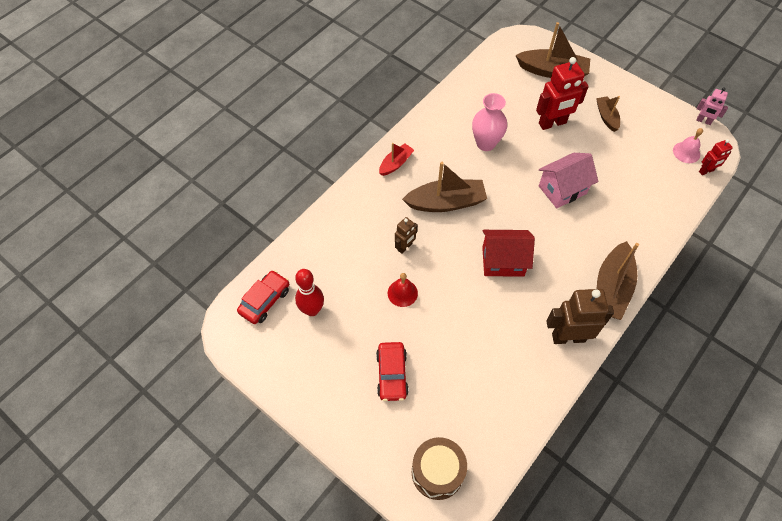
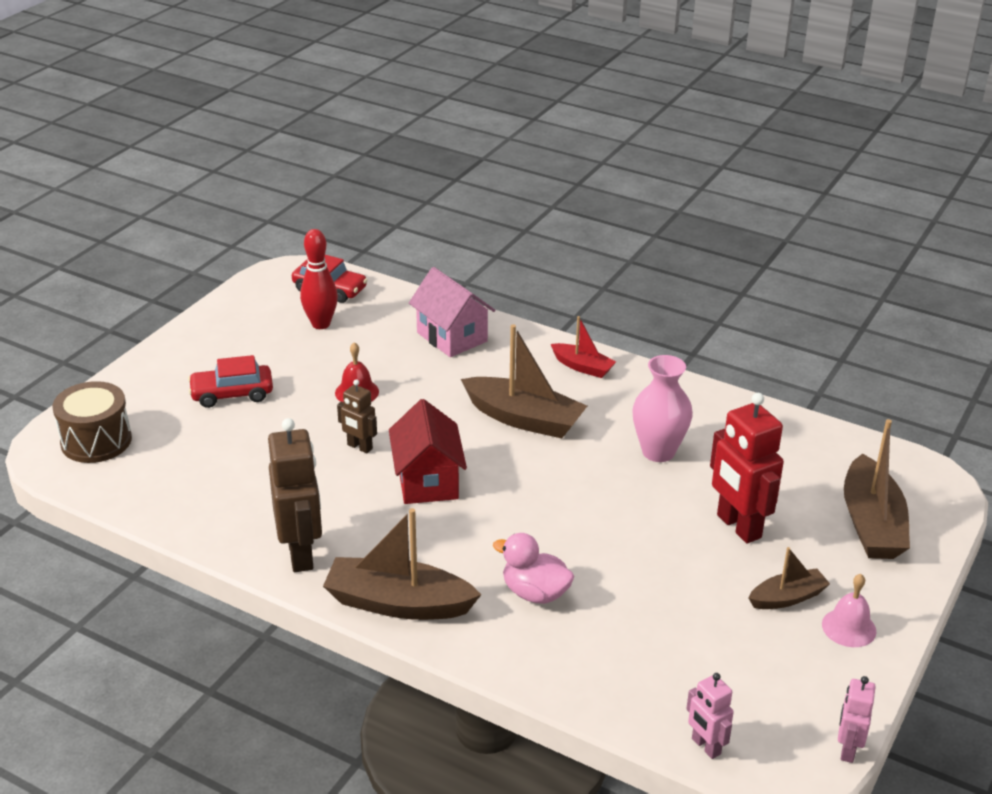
camera: 80 degrees right, 25 degrees down
(405, 247) = (433, 388): brown robot -> brown robot (359, 447)
(446, 202) = (523, 419): brown boat -> brown boat turned 45 degrees counterclockwise
(562, 189) = (589, 542): pink house -> pink house (452, 337)
(603, 221) = (535, 593): none -> pink duck
(686, 152) = (745, 716): pink bell -> pink bell (849, 627)
(706, 171) = (705, 746): red robot -> pink robot

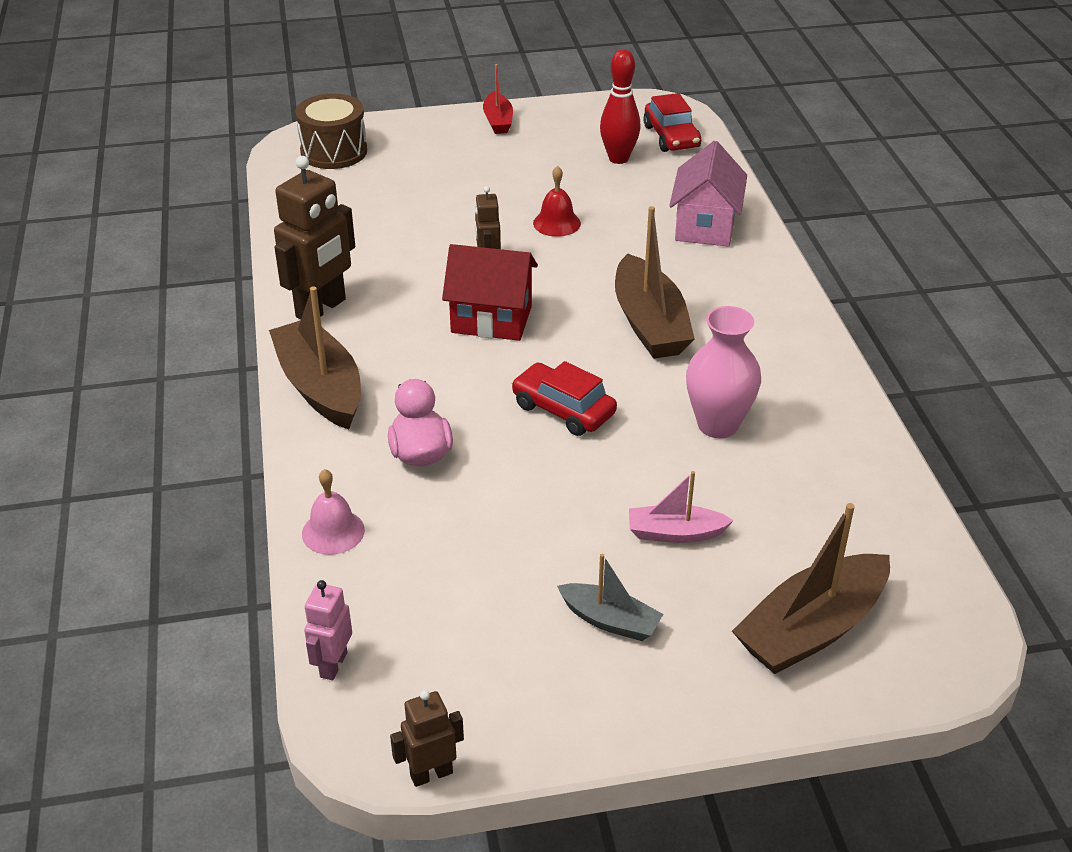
camera: 50 degrees right, 5 degrees up
(232, 394) = (469, 172): red car -> red car (563, 409)
(427, 481) = (491, 319): red house -> red house turned 60 degrees clockwise
(582, 367) = (777, 315): red boat -> red boat (498, 121)
(738, 527) = (675, 533): red robot -> pink boat
(787, 598) = (609, 620): brown boat -> grey boat
(847, 749) = (431, 774): pink robot -> brown robot
(849, 627) = (618, 689): pink bell -> pink bell (333, 531)

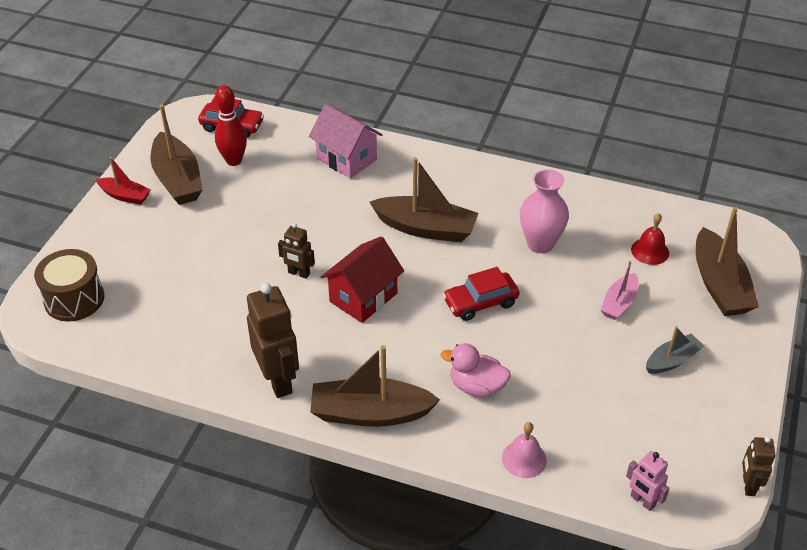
camera: 60 degrees left, 5 degrees up
(553, 139) = (177, 179): none -> brown boat
(556, 223) = (282, 222): red bell -> red bell (650, 251)

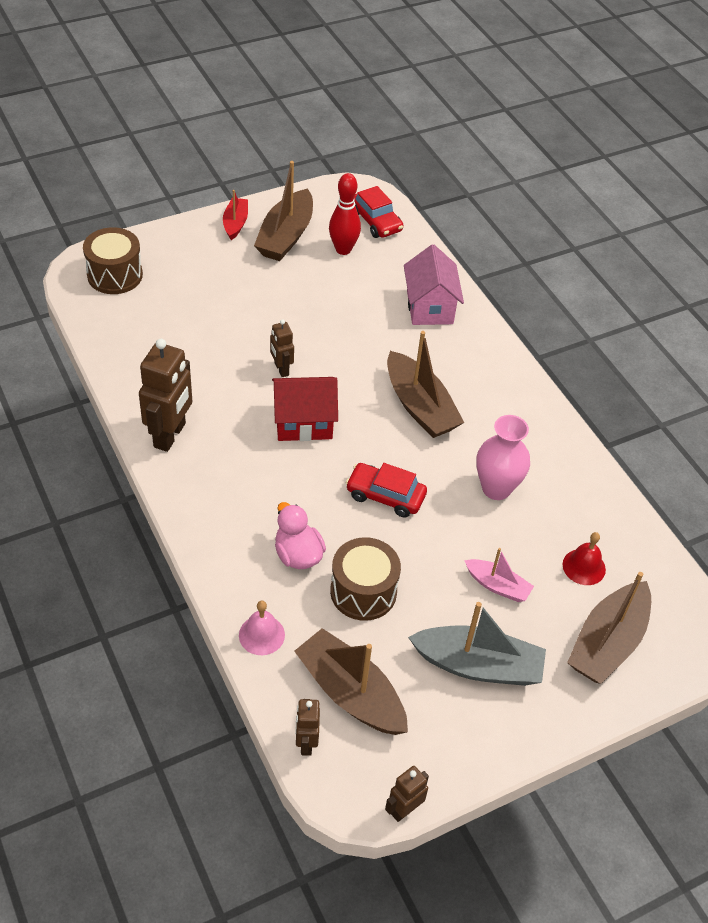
camera: 40 degrees right, 5 degrees up
(125, 196) = (235, 223): red boat -> red boat turned 150 degrees counterclockwise
(370, 413) = (200, 510): brown boat -> brown boat (351, 693)
(548, 374) = (363, 591): none -> brown drum
(619, 303) = (497, 585): pink boat -> pink boat turned 135 degrees counterclockwise
(642, 501) = (306, 743): pink robot -> brown robot
(672, 360) = (477, 665): grey boat -> grey boat, size x1.78

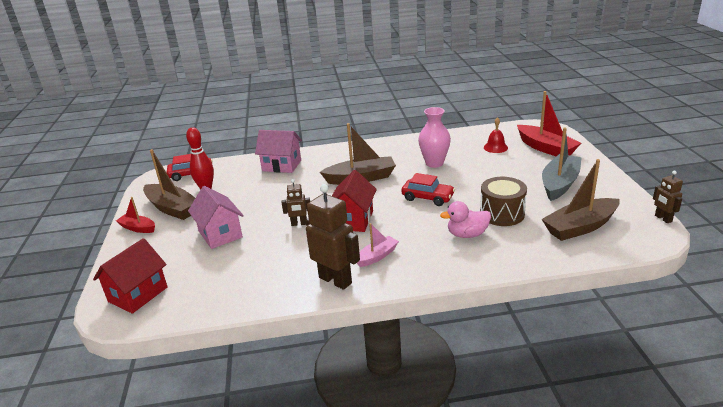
camera: 65 degrees left, 20 degrees down
(115, 275) = (138, 294): brown drum -> red house
(240, 301) = (220, 234): none -> pink house
(261, 635) = (533, 256): pink bell -> none
(306, 743) = (620, 248): brown robot -> none
(385, 496) = (427, 198): red car -> red car turned 105 degrees counterclockwise
(497, 585) = (504, 171): pink boat -> pink boat (377, 256)
(607, 642) = (545, 148): brown boat -> red boat

